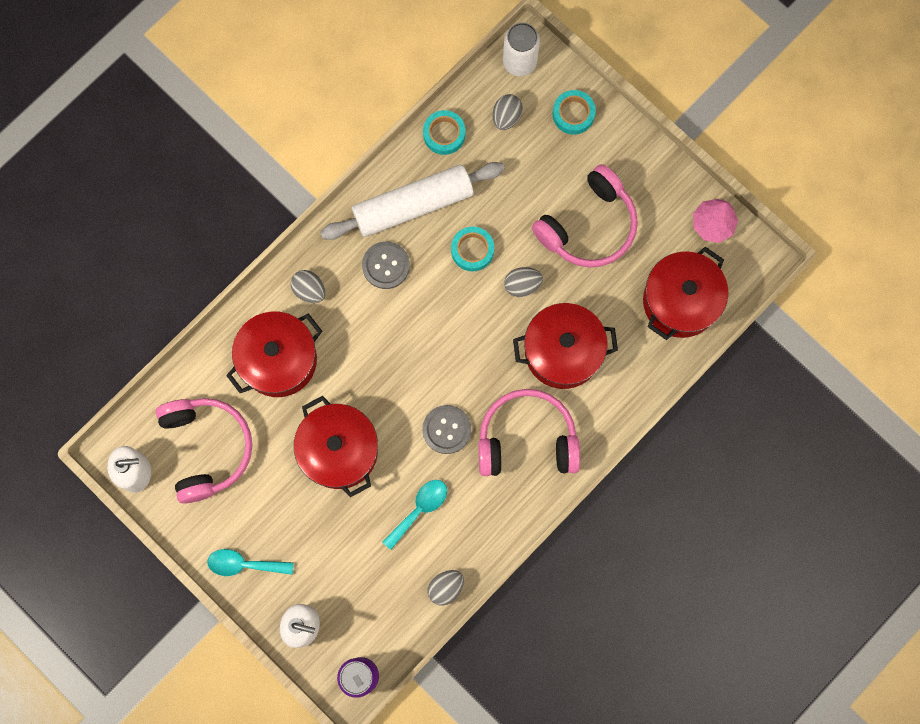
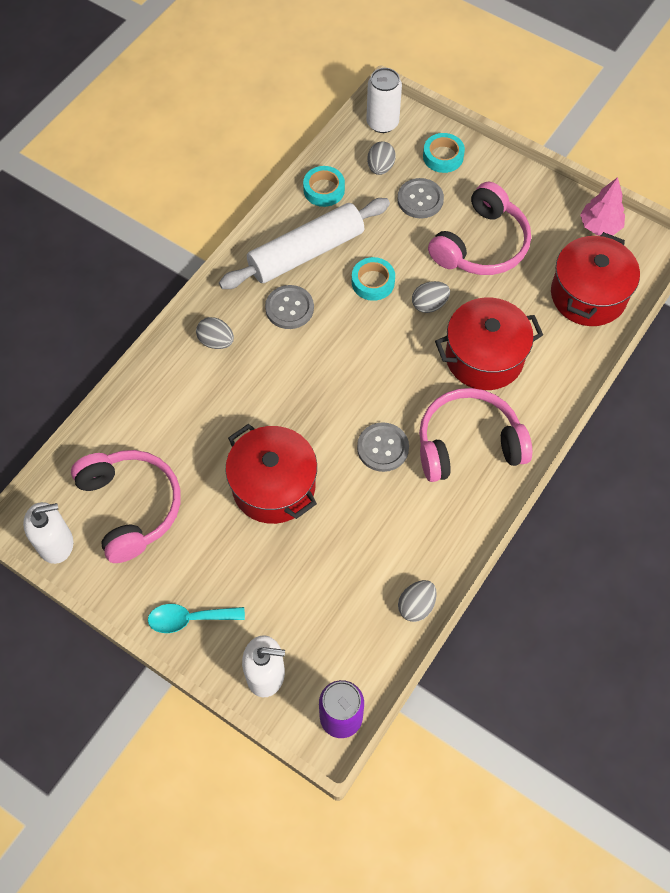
camera: 10 degrees left, 15 degrees down
(279, 360) = (195, 410): red pot -> none
(419, 509) = (371, 530): turquoise spoon -> none
(539, 162) = (420, 199): none -> grey button

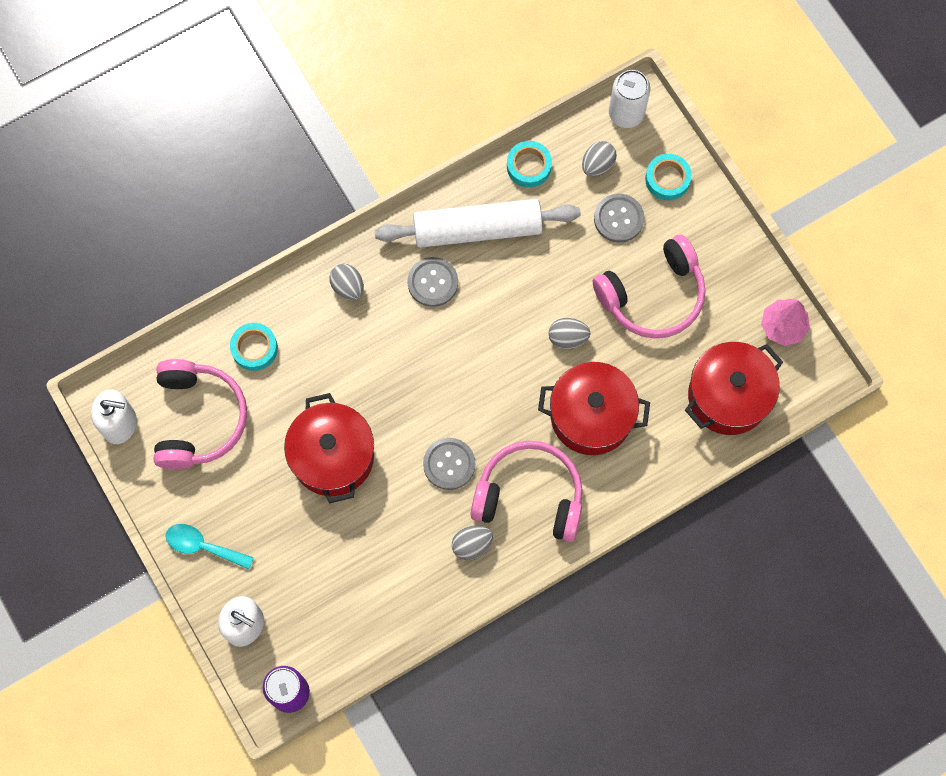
camera: 25 degrees right, 10 degrees up
(373, 282) = (526, 290): turquoise tape -> turquoise tape (254, 348)
(416, 606) = (403, 626): grey egg -> grey egg (472, 545)

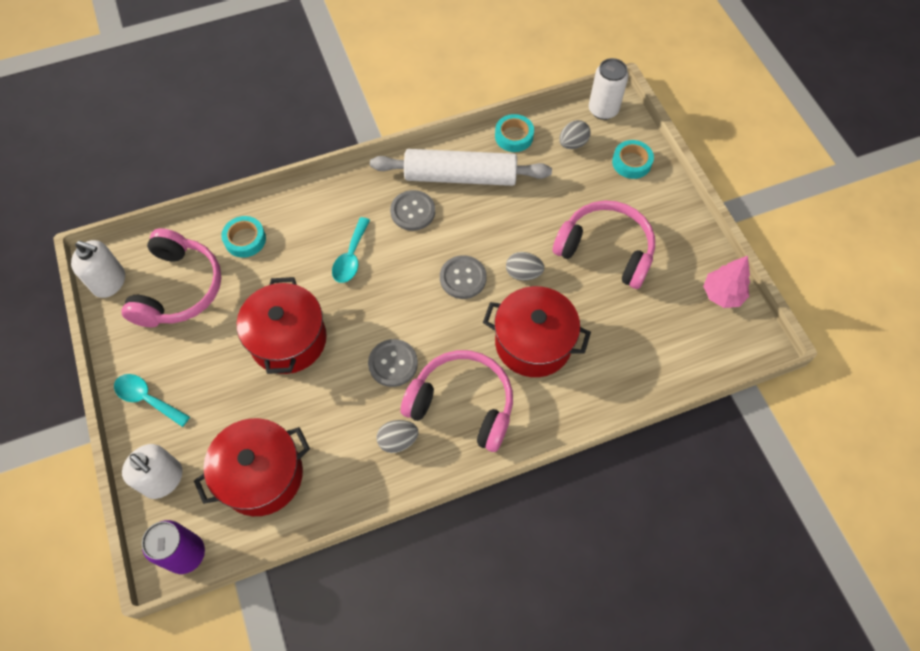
camera: 10 degrees right, 10 degrees down
(348, 287) = (339, 204): grey egg -> none
(377, 350) = (351, 257): none -> turquoise spoon
(618, 219) = (584, 186): grey button -> grey button (463, 278)
(652, 295) = (605, 250): pink headphones -> pink headphones turned 135 degrees counterclockwise
(728, 396) = (664, 346): red pot -> red pot (261, 475)

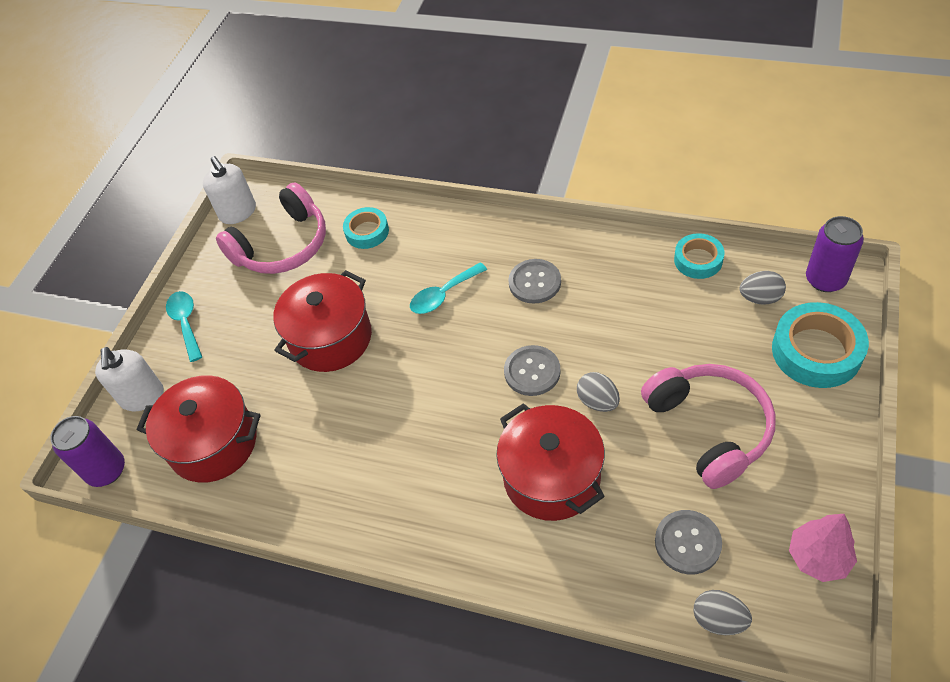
camera: 45 degrees right, 10 degrees down
(393, 363) = (401, 414): grey button -> grey button (687, 543)
(398, 440) = (346, 489): grey egg -> grey egg (718, 619)
(460, 177) = (609, 273): white rolling pin -> none
(462, 405) = (432, 494): pink headphones -> none
(603, 110) = (825, 279): white can -> purple can
(631, 162) = (816, 351): turquoise tape -> turquoise tape, size x1.66

